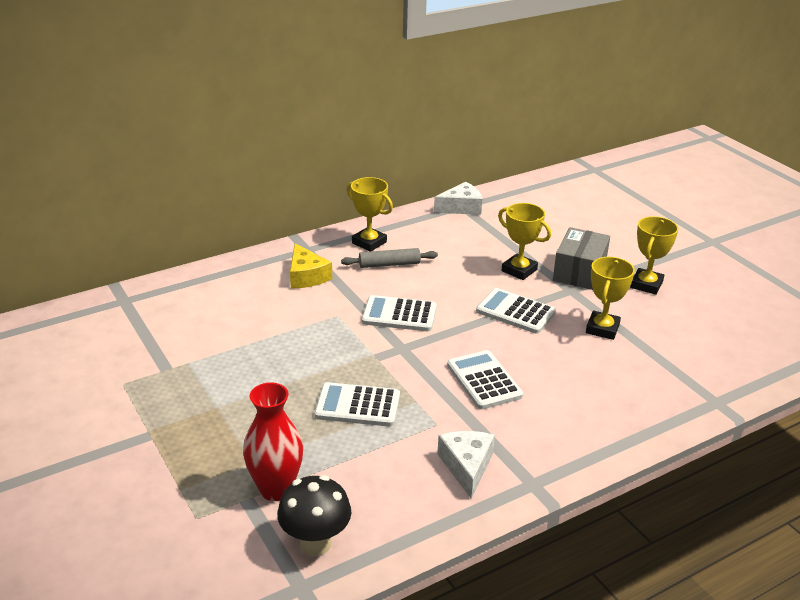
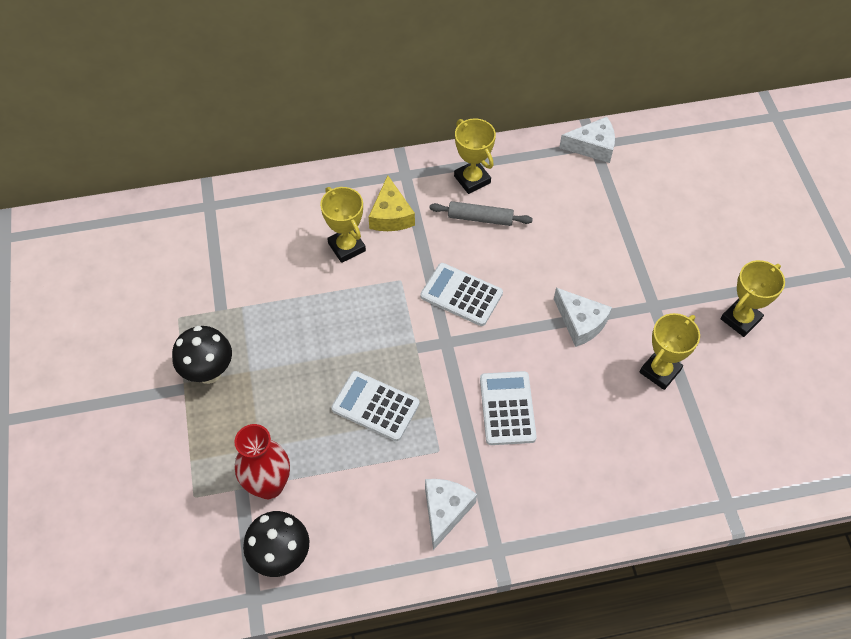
camera: 20 degrees right, 25 degrees up
(173, 417) = (209, 372): none -> black mushroom
(515, 312) = (580, 322): white calculator -> white cheese
(519, 270) = (612, 261): yellow trophy -> yellow trophy (346, 247)
(579, 272) = (676, 281): grey box -> none

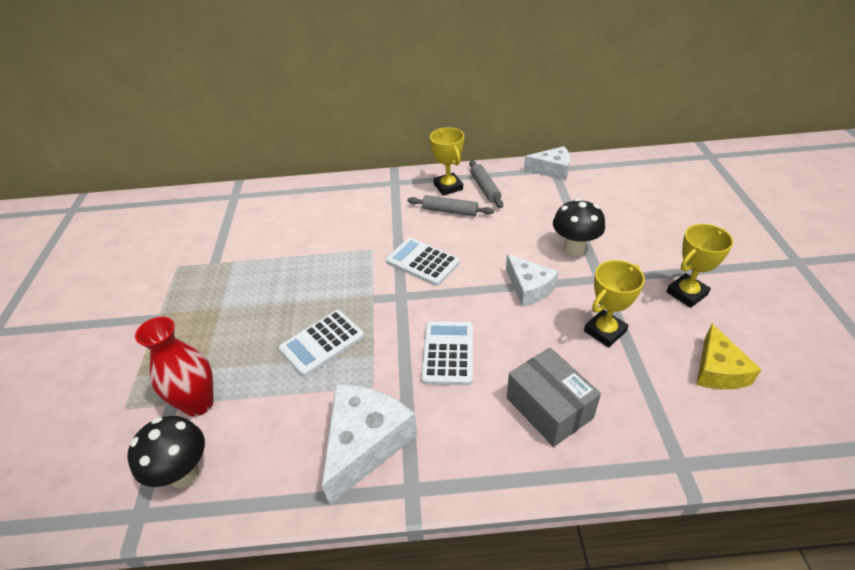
camera: 10 degrees right, 15 degrees down
(209, 372) = (184, 306): black mushroom -> black mushroom (574, 248)
(346, 247) = (333, 225): yellow trophy -> none
(375, 406) = (322, 343): white calculator -> white calculator turned 75 degrees counterclockwise
(391, 215) = (376, 206): yellow cheese -> yellow cheese (718, 370)
(445, 511) = (365, 443): white cheese -> white cheese, size x1.54
(516, 180) = (485, 188): none -> grey rolling pin
(611, 460) = (549, 408): none -> grey box

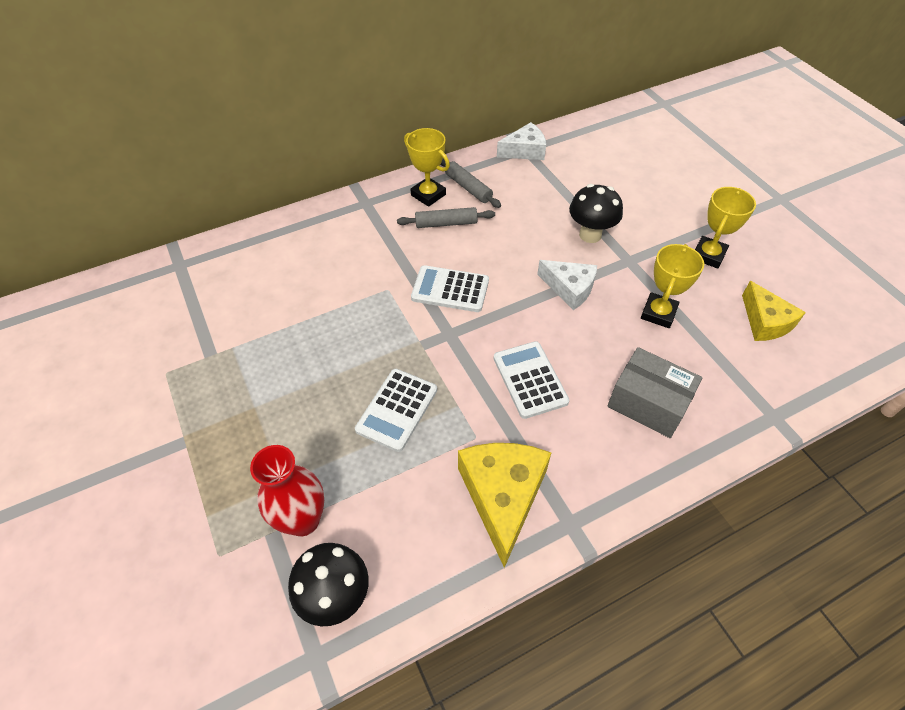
camera: 25 degrees left, 10 degrees up
(365, 443) = (503, 496): white cheese -> yellow cheese

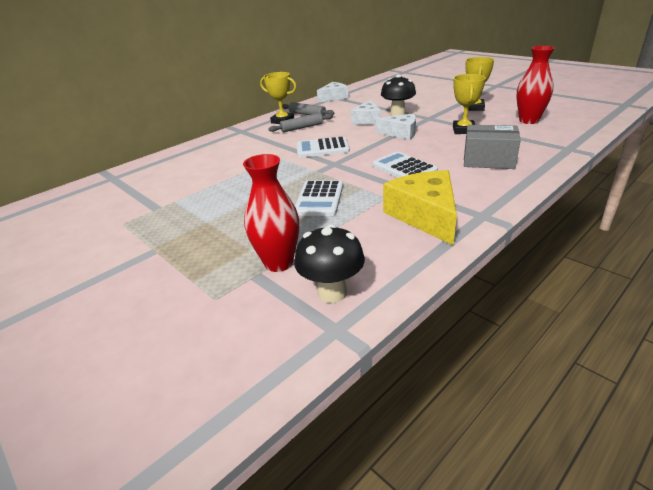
camera: 15 degrees left, 20 degrees down
(541, 235) = (367, 120): none -> white cheese
(765, 322) = (528, 121): yellow cheese -> red vase

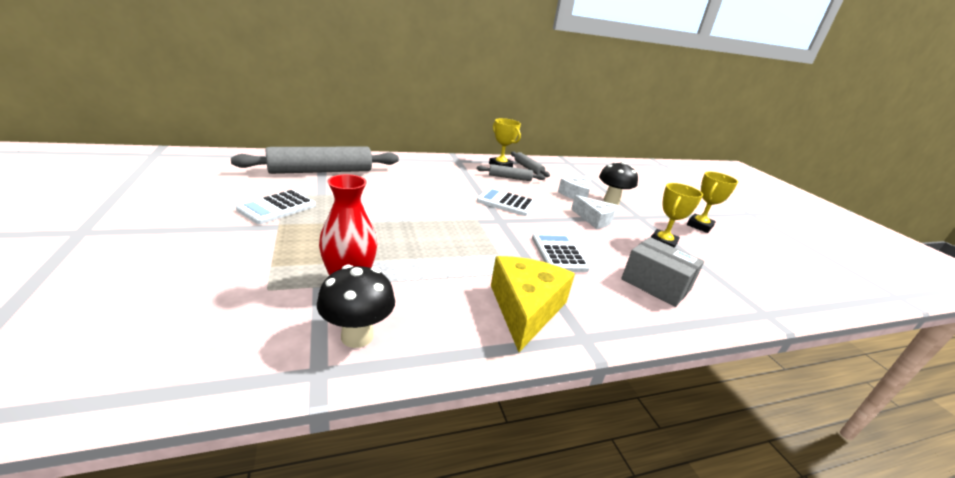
camera: 20 degrees right, 5 degrees down
(129, 189) = (321, 171): none -> grey rolling pin
(319, 199) = (449, 246): white calculator -> white calculator (277, 207)
(334, 97) = (569, 163): white cheese -> none
(528, 121) = (749, 264): red vase -> none

